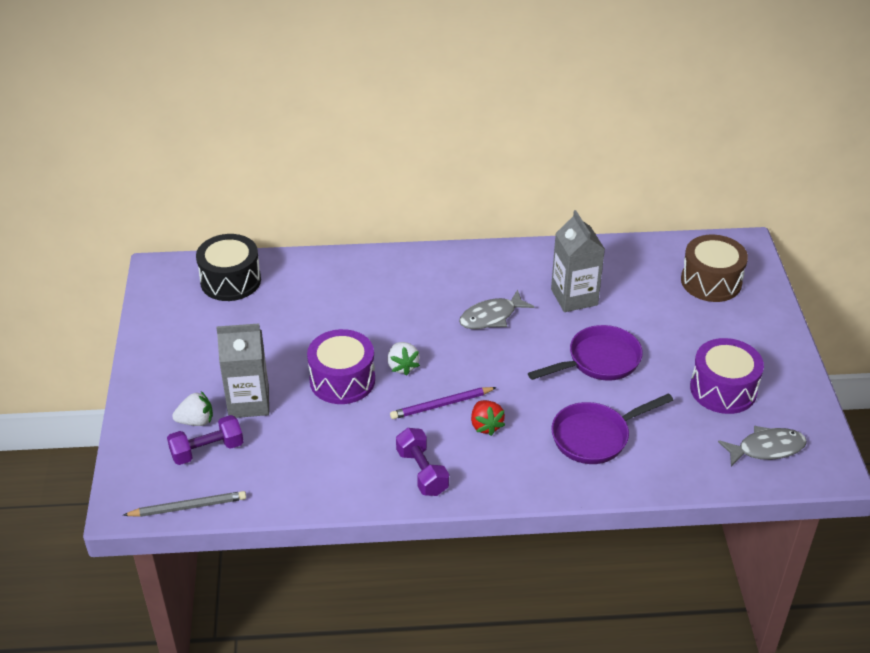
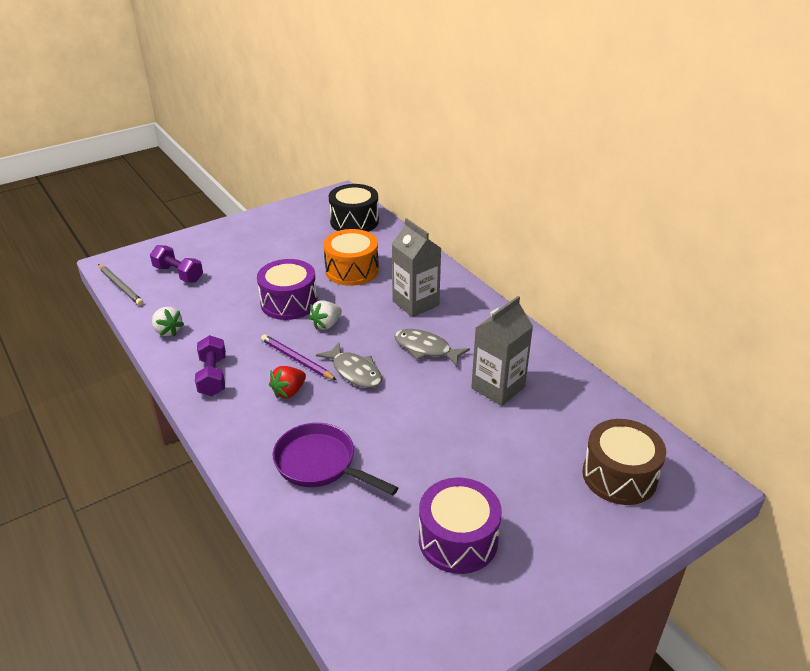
camera: 60 degrees right, 5 degrees down
(196, 421) = (204, 259): white strawberry -> white strawberry (168, 331)
(249, 402) = (236, 272): grey carton -> grey carton (415, 303)
(324, 316) = (352, 270): none -> orange drum
(422, 472) = (213, 376): purple dumbbell -> purple dumbbell turned 45 degrees counterclockwise
(598, 361) = (424, 432): purple pan -> none
(766, 448) = (392, 608): grey fish -> grey fish (354, 372)

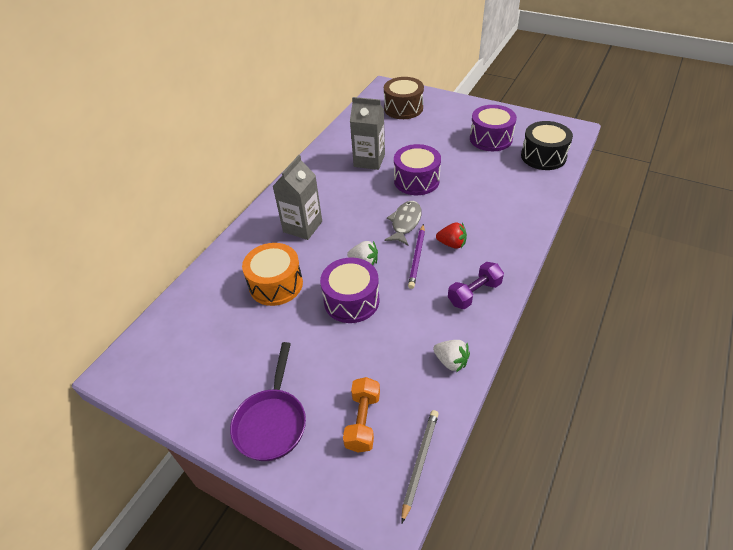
camera: 115 degrees left, 10 degrees up
(168, 331) = (451, 361): white strawberry -> white strawberry turned 105 degrees clockwise
(178, 274) = (363, 421): purple dumbbell -> orange dumbbell
(320, 464) = (494, 200): purple pan -> purple pan (272, 422)
(354, 221) = (180, 326): black drum -> black drum (543, 156)
(421, 412) = (416, 180): none -> purple drum
(426, 349) = (354, 201): grey fish -> none

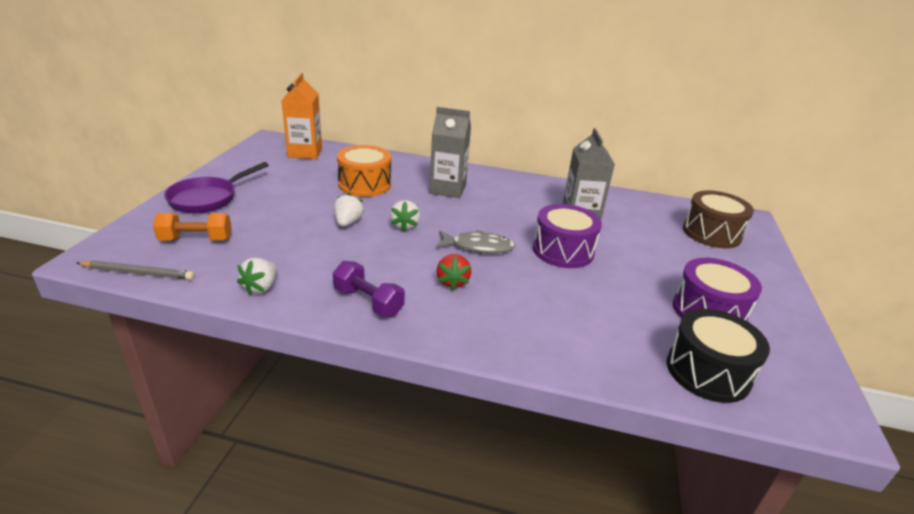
camera: 70 degrees right, 15 degrees down
(175, 334) = (305, 153): none -> orange carton
(272, 422) = (208, 198): purple pan -> purple pan turned 45 degrees counterclockwise
(351, 300) = (348, 223): purple drum -> white strawberry
(417, 257) = (421, 258): purple pencil -> none

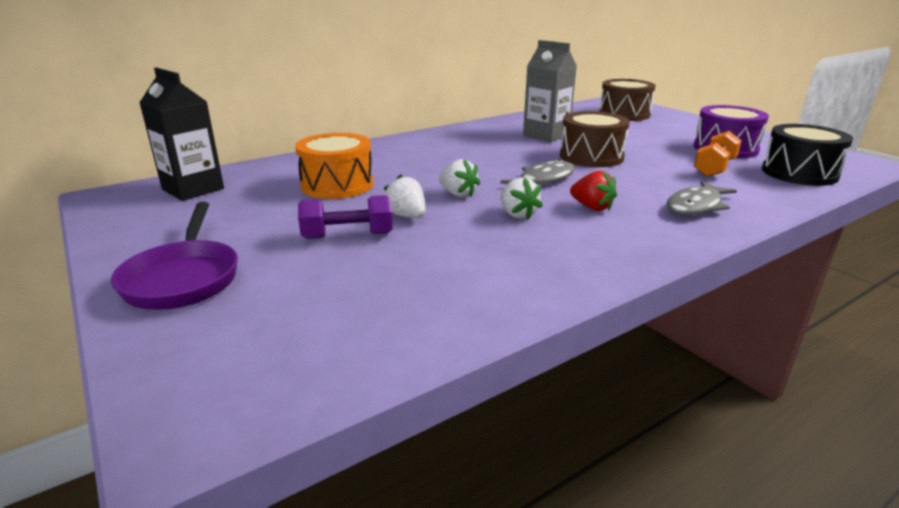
camera: 45 degrees left, 5 degrees down
(138, 273) = (310, 390): grey pencil -> none
(196, 239) = (288, 316): orange dumbbell -> orange dumbbell (714, 168)
(261, 287) = (481, 303): white strawberry -> white strawberry (517, 214)
(305, 153) = (193, 189): orange carton -> black carton
(368, 302) = (584, 253): purple dumbbell -> purple dumbbell (348, 235)
(448, 189) = (417, 158): grey carton -> none
(522, 328) = (696, 206): none -> grey fish
(563, 251) = (591, 156): purple drum -> brown drum

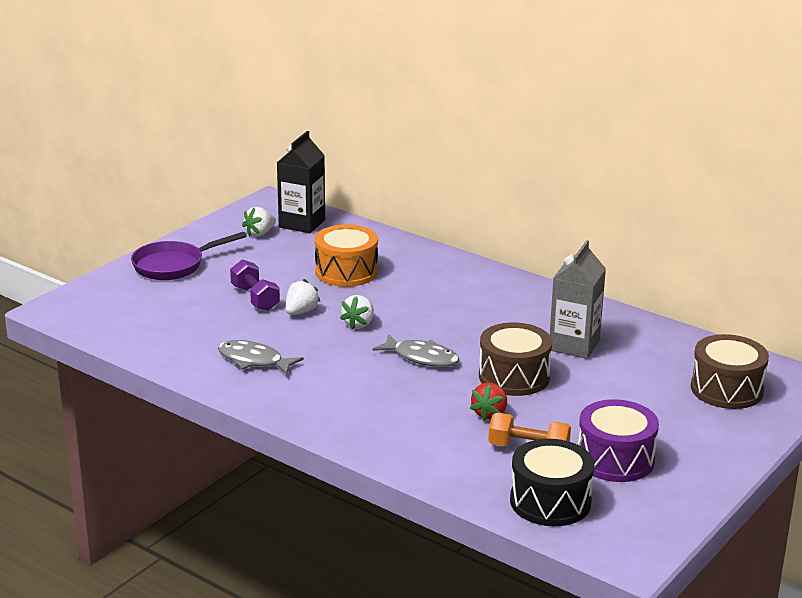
camera: 70 degrees right, 0 degrees up
(517, 214) = (331, 354): white strawberry -> white strawberry (260, 233)
(592, 207) = (367, 385): red strawberry -> red strawberry (489, 414)
(696, 206) = (402, 435): grey fish -> grey fish (254, 360)

